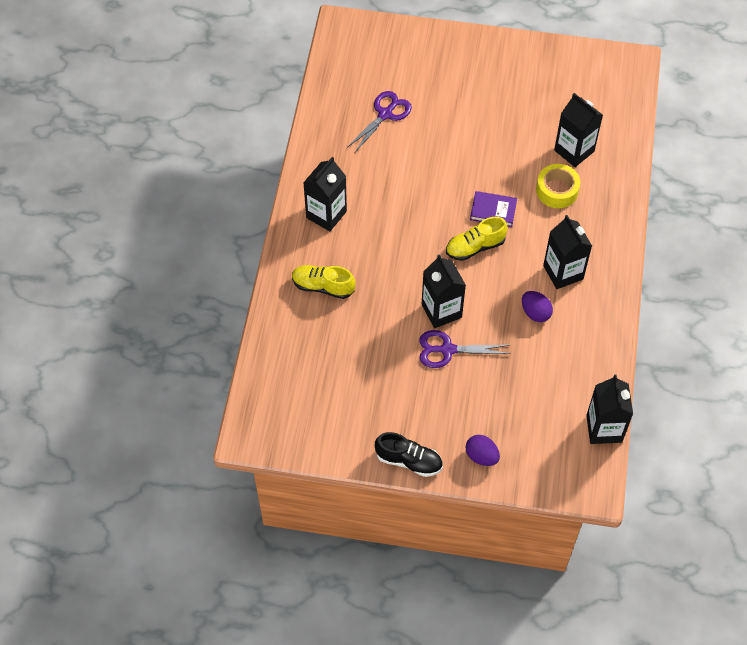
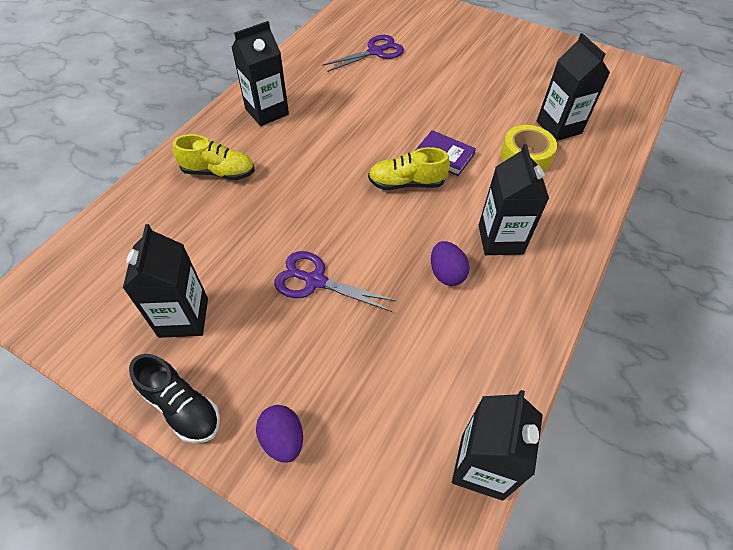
camera: 20 degrees right, 5 degrees down
(323, 286) = (218, 172): yellow shoe -> yellow shoe turned 150 degrees clockwise
(441, 311) = (332, 235): black carton -> black carton (183, 317)

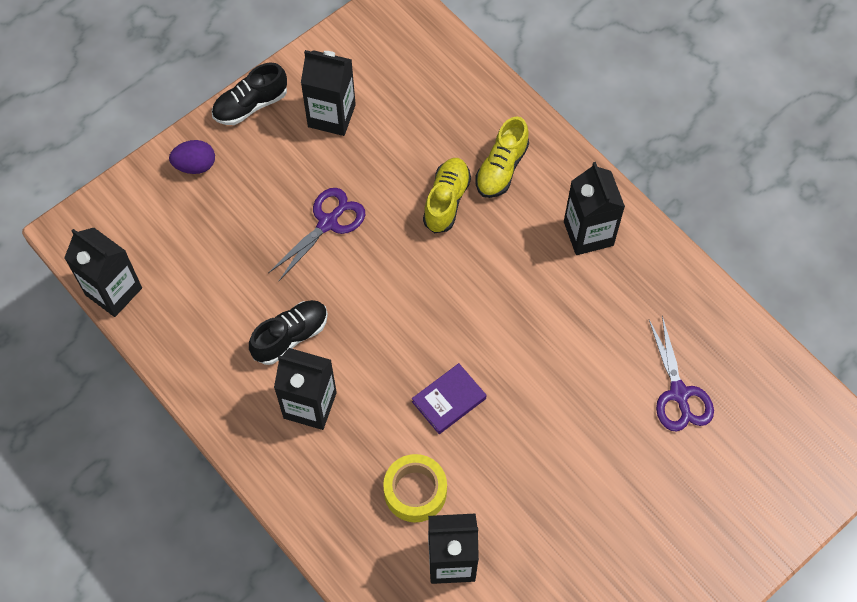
camera: 110 degrees right, 10 degrees up
(406, 183) = (420, 344): yellow shoe -> yellow shoe (446, 201)
(446, 273) = (290, 336): purple egg -> black shoe

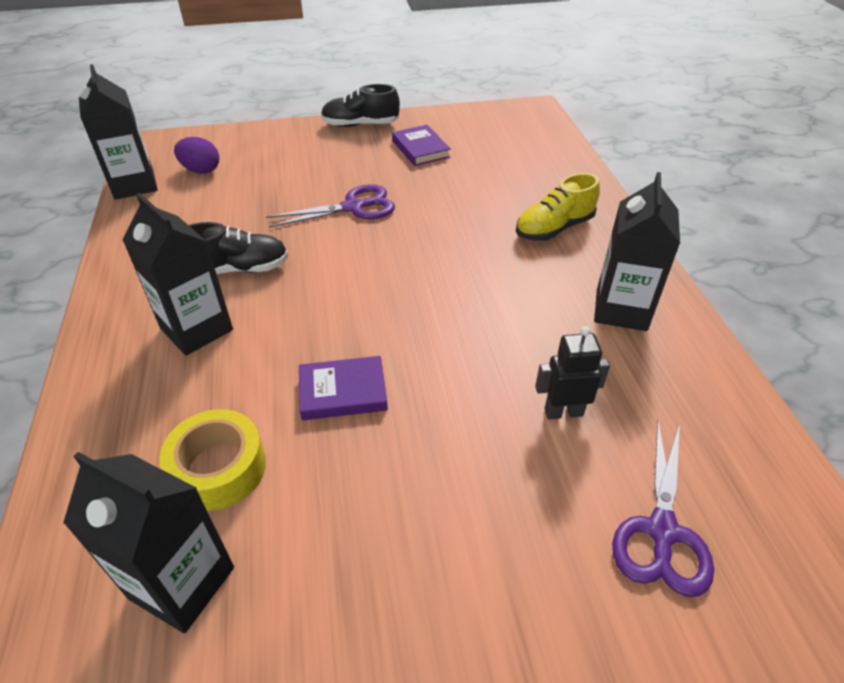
camera: 30 degrees right, 20 degrees down
(195, 165) = (282, 141): purple egg -> purple egg (201, 170)
(331, 116) = (420, 149): black carton -> purple book
(446, 201) = (479, 231): yellow shoe -> none
(591, 342) = (563, 412): none -> black robot

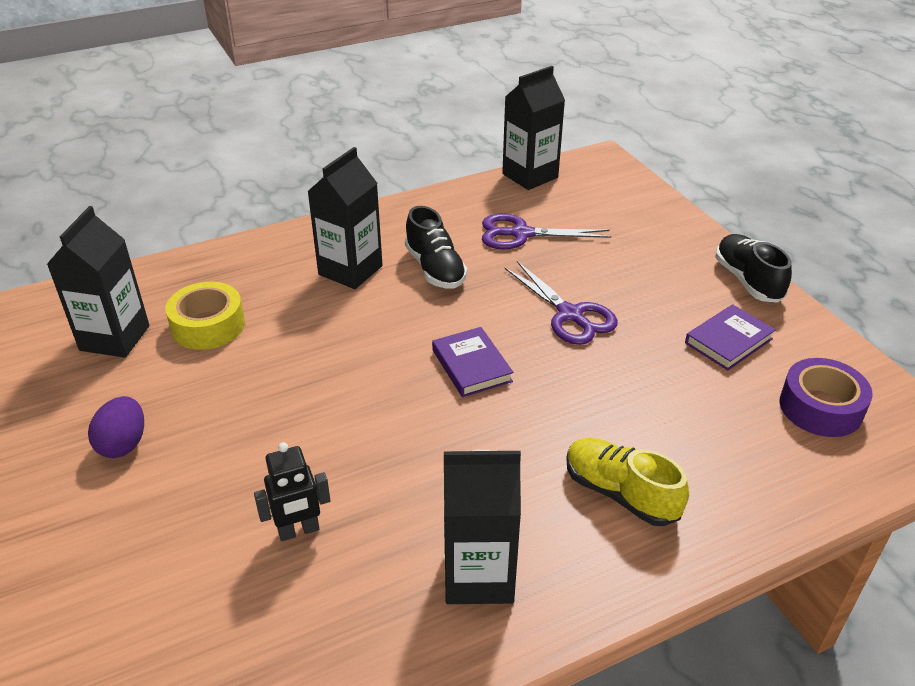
camera: 75 degrees right, 5 degrees down
(201, 170) = (576, 202): purple egg -> purple egg (123, 444)
(343, 392) = (296, 371): purple book -> purple book (471, 366)
(497, 135) = (820, 407): none -> purple tape
(563, 412) = (299, 531): black robot -> black robot turned 90 degrees clockwise
(662, 531) = (159, 621): purple scissors -> purple scissors (521, 234)

